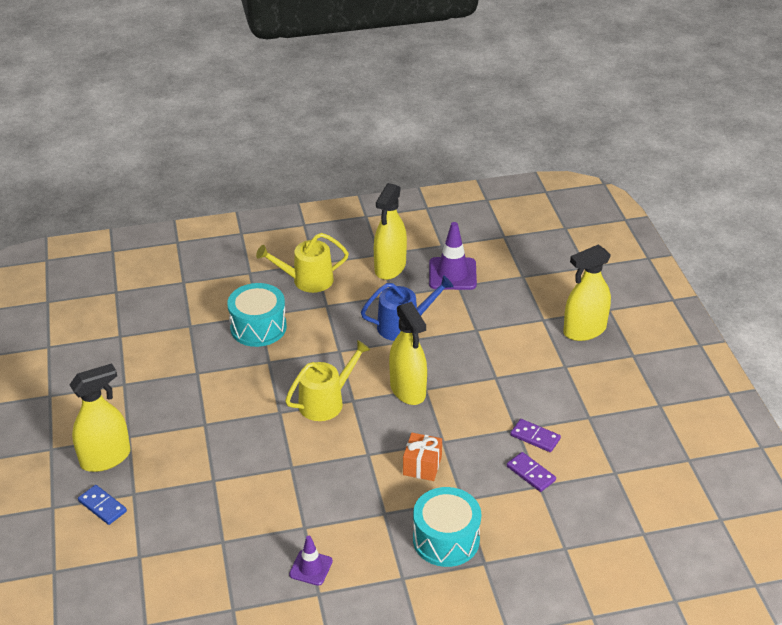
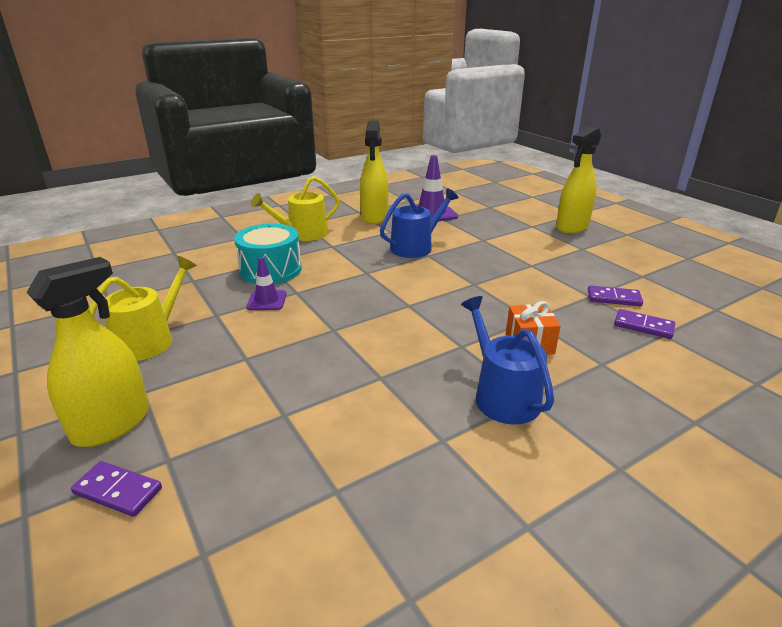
camera: 20 degrees left, 10 degrees down
(102, 506) = (118, 491): blue domino -> purple domino
(311, 568) = (489, 491): purple traffic cone -> purple traffic cone (267, 301)
(326, 402) = (380, 311): yellow watering can -> yellow watering can (150, 340)
(367, 505) = (502, 395): none -> blue watering can
(408, 390) = (458, 288): yellow spray bottle -> none
(446, 539) = (626, 408): turquoise drum -> none

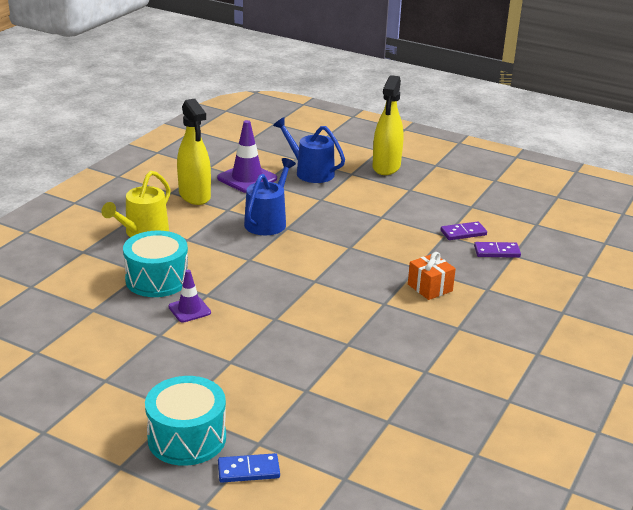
camera: 30 degrees left, 0 degrees up
(112, 424) = (187, 438): yellow spray bottle -> turquoise drum
(118, 491) = (248, 470): purple domino -> blue domino
(150, 340) = (128, 372): yellow watering can -> none
(502, 395) = (440, 331): blue watering can -> blue watering can (311, 172)

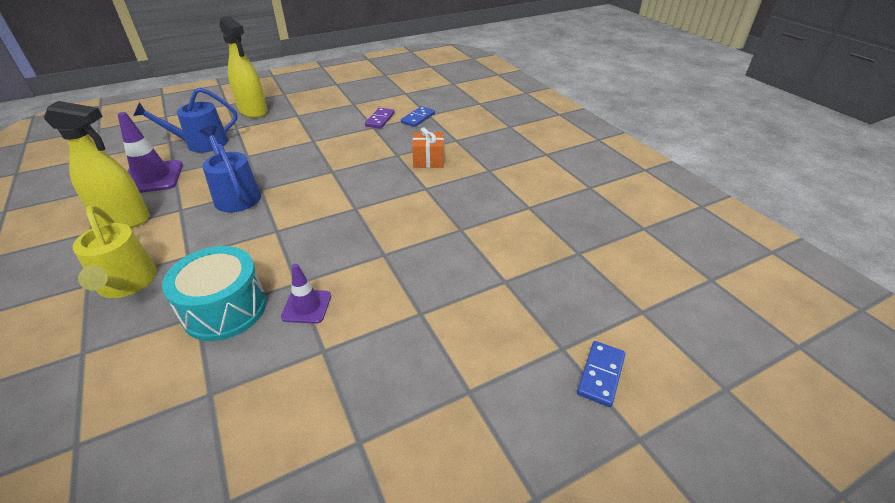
camera: 55 degrees left, 10 degrees up
(187, 438) = (520, 405): turquoise drum -> none
(497, 252) = (418, 118): purple domino -> blue domino

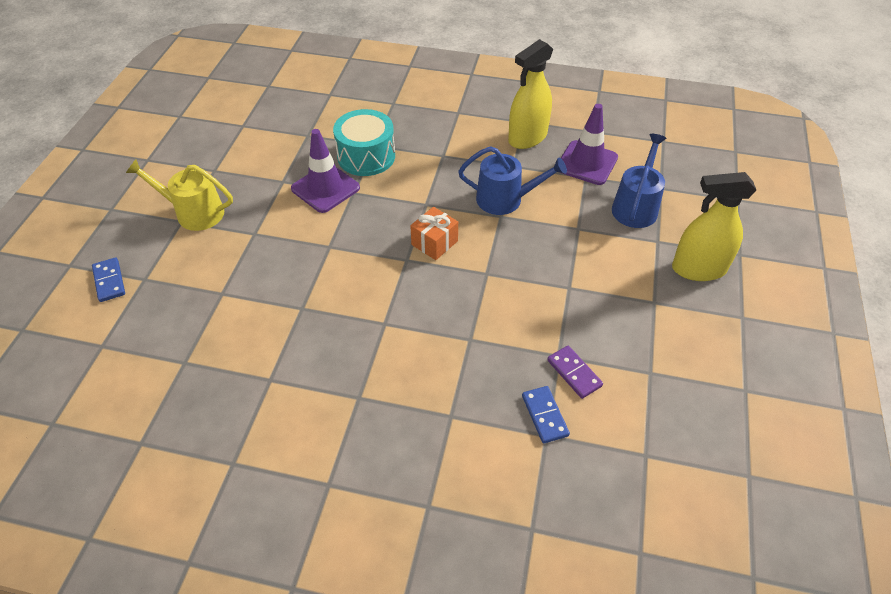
camera: 130 degrees right, 10 degrees up
(126, 283) = (440, 126): yellow watering can -> yellow watering can (194, 213)
(306, 306) = (325, 188): purple traffic cone -> purple traffic cone, size x1.67
(428, 160) = (431, 358): orange gift -> orange gift (434, 243)

